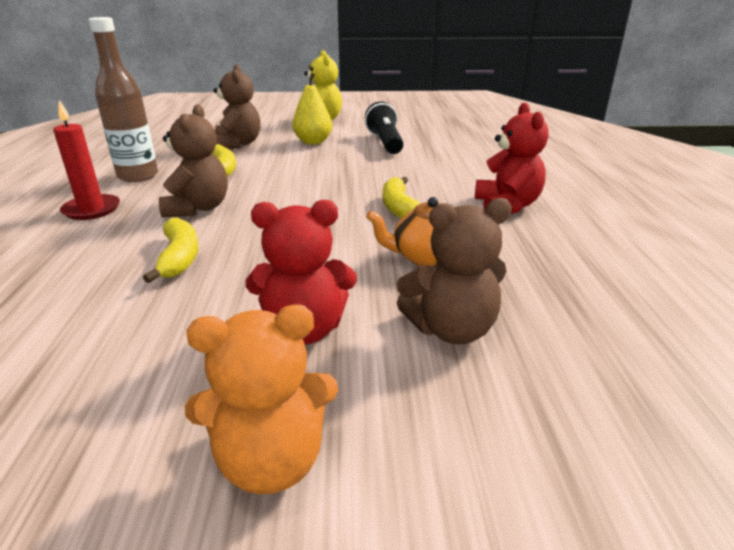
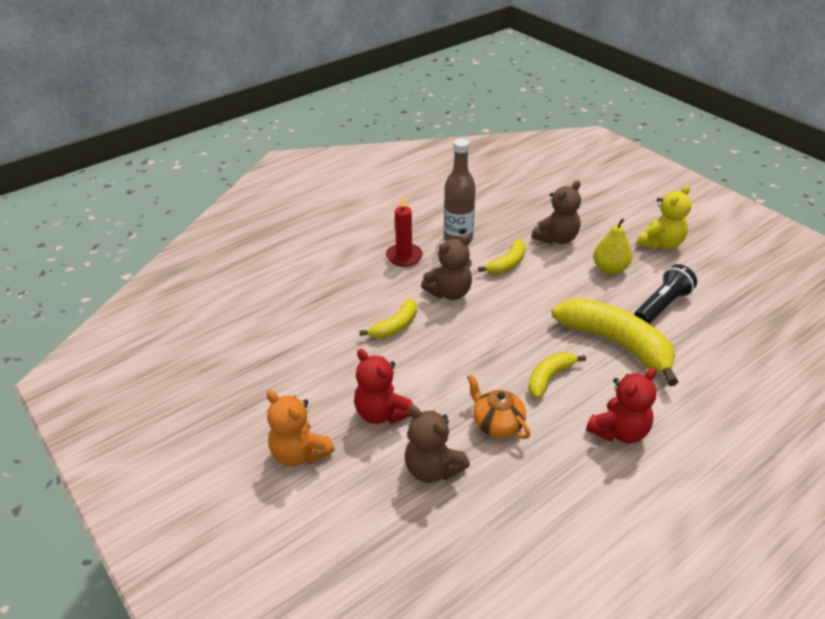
camera: 55 degrees right, 10 degrees up
(400, 170) = (616, 344): none -> yellow banana

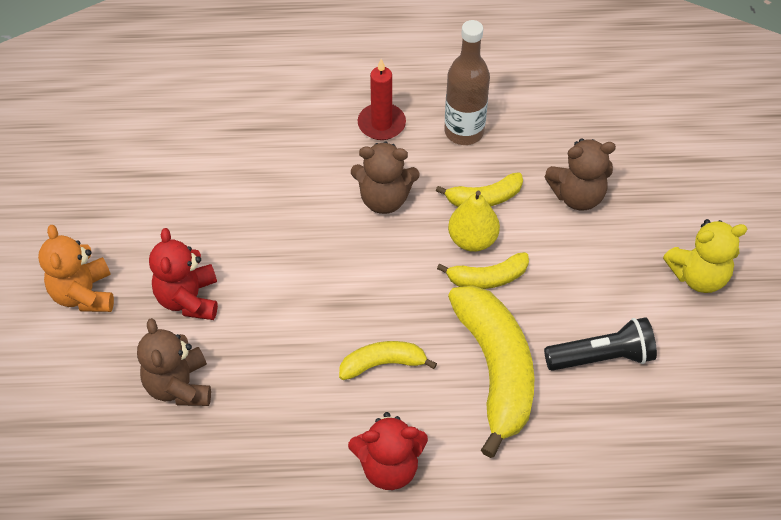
camera: 35 degrees right, 15 degrees up
(395, 326) = (290, 208): yellow banana -> yellow banana (487, 278)
(497, 423) = (281, 379): orange teapot -> none
(609, 269) = (594, 273): yellow pear -> yellow pear (472, 240)

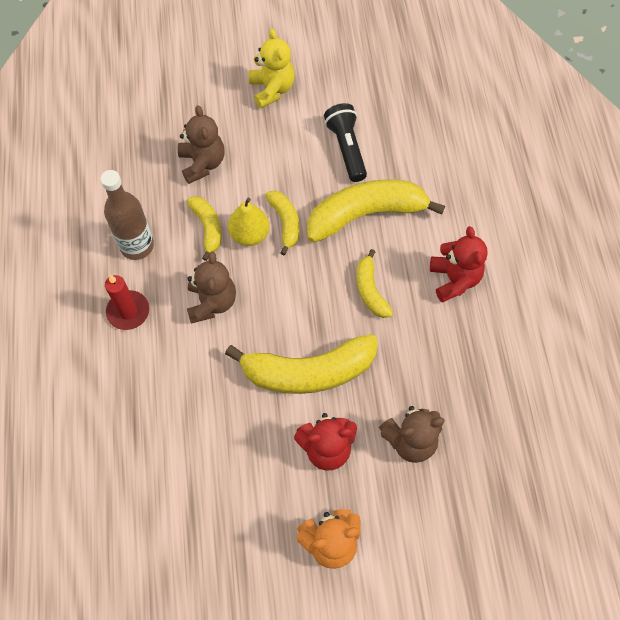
camera: 95 degrees left, 10 degrees up
(284, 288) = (308, 371): none -> yellow banana

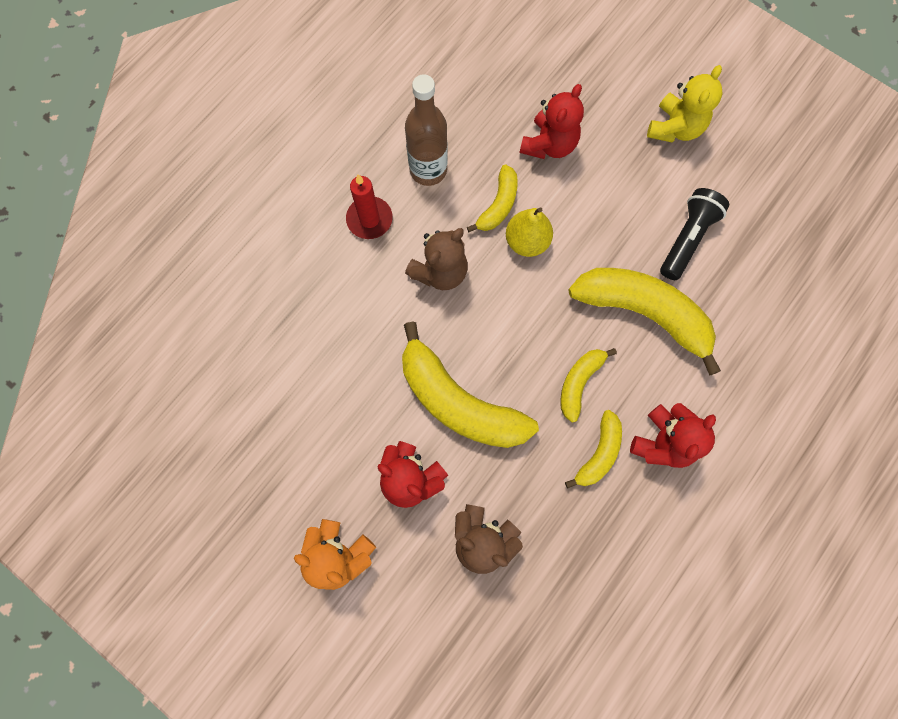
camera: 45 degrees right, 10 degrees up
(202, 163) = (549, 145): brown teddy bear -> red teddy bear
(285, 223) = (566, 258): yellow banana -> yellow banana (598, 453)

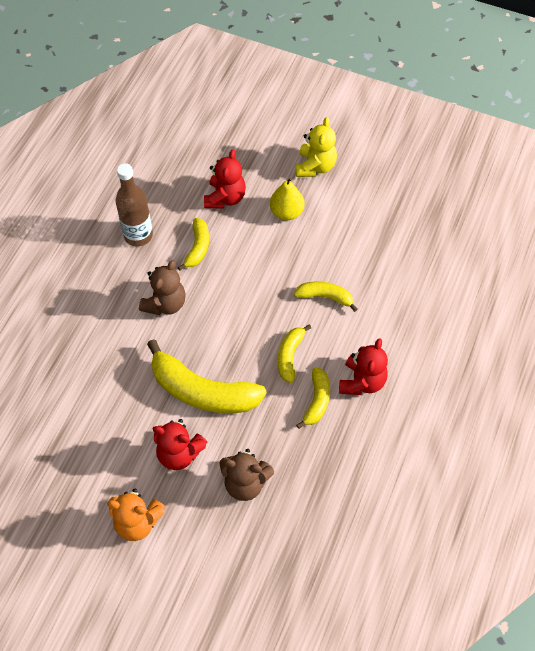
camera: 15 degrees left, 15 degrees down
(369, 219) = (101, 279): red candle -> none
(527, 242) = (225, 268): yellow pear -> yellow pear (286, 212)
(643, 313) = (325, 297): yellow banana -> yellow banana, size x0.52
(686, 239) = (343, 239): black flashlight -> none

